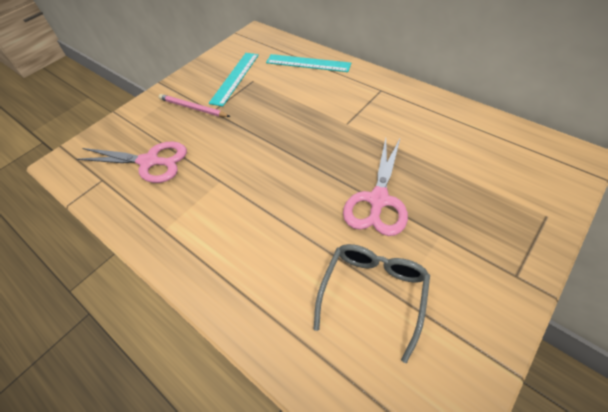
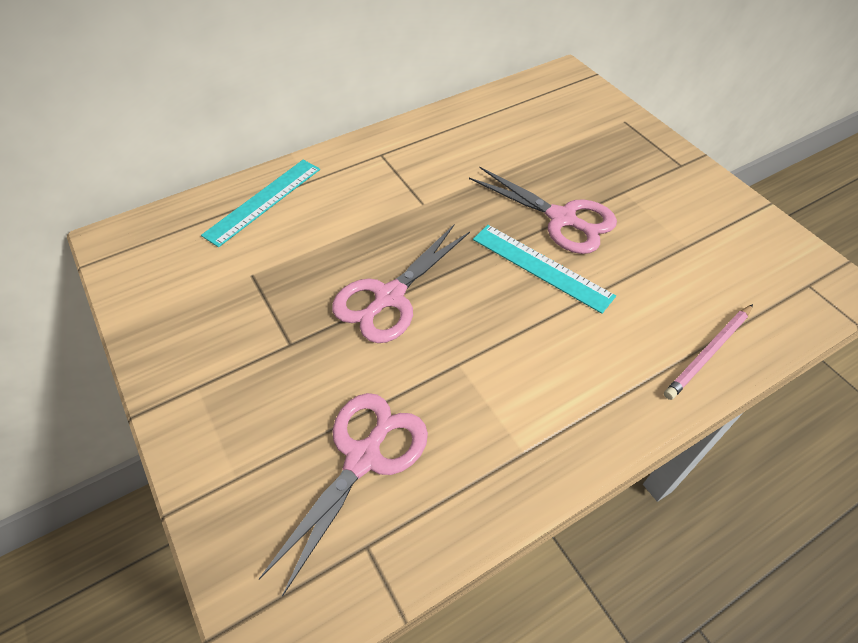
camera: 75 degrees left, 0 degrees up
(193, 108) = (262, 370): pink pencil -> pink pencil (708, 353)
(235, 78) = (225, 295): turquoise ruler -> turquoise ruler (541, 267)
(258, 135) = (389, 297): none -> pink scissors
(373, 293) = (678, 262): grey glasses -> none

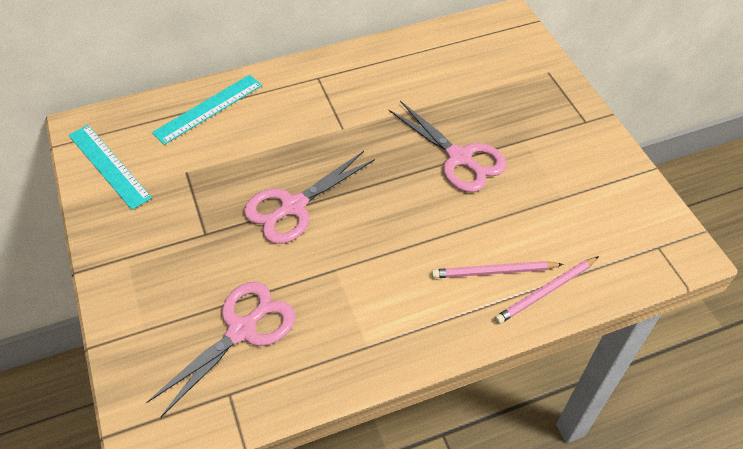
camera: 10 degrees right, 0 degrees up
(541, 267) = (428, 198): turquoise ruler -> turquoise ruler (109, 166)
(642, 339) = (494, 272): none -> pink pencil

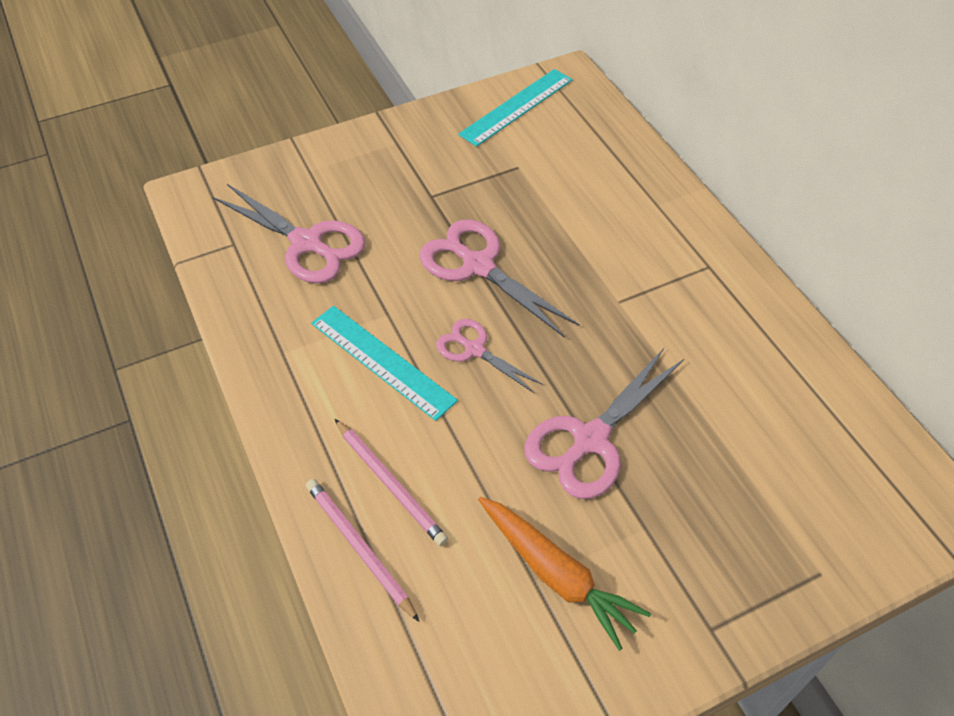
camera: 85 degrees right, 0 degrees up
(208, 109) = (622, 169): turquoise ruler -> turquoise ruler (382, 361)
(377, 215) = (474, 349): none -> pink scissors
(494, 272) = (390, 483): pink pencil -> pink pencil turned 150 degrees clockwise
(558, 185) = (557, 575): none -> orange carrot

